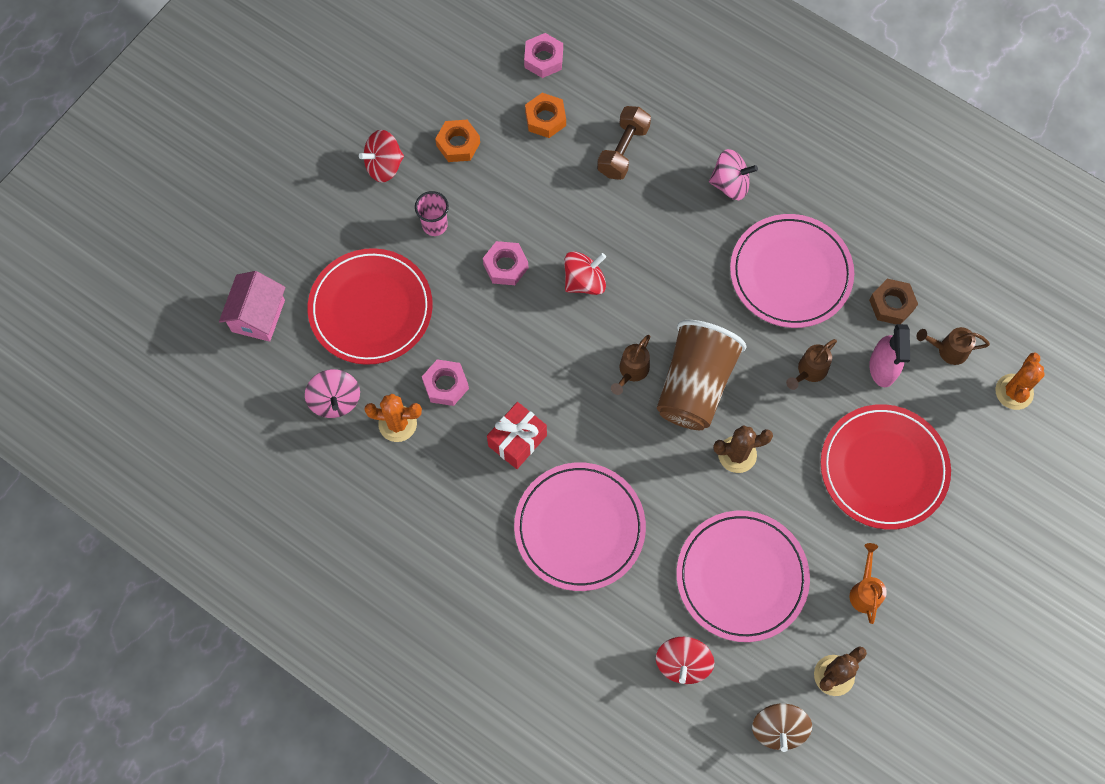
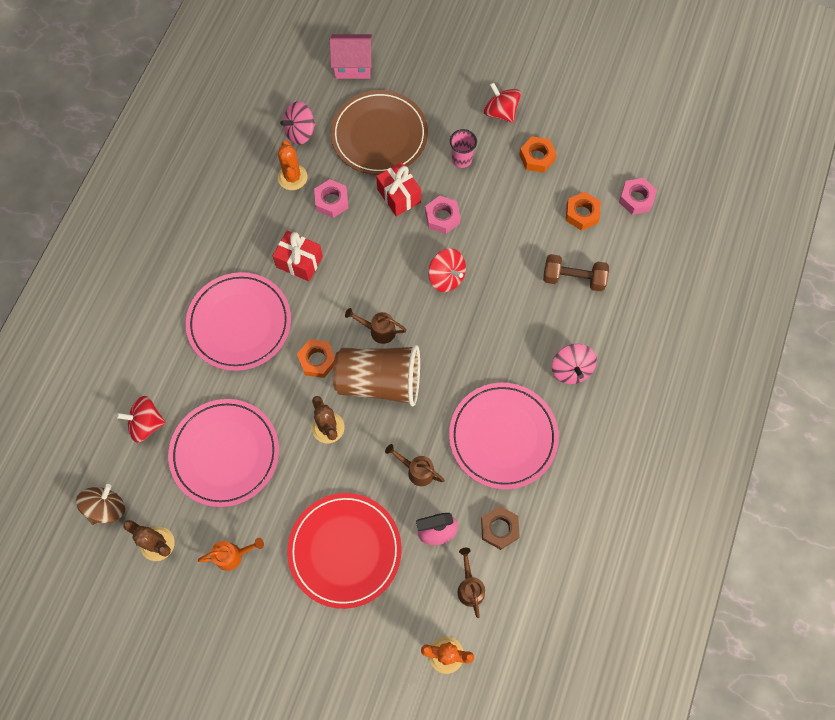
camera: 75 degrees right, 0 degrees up
(371, 309) = (379, 135): red plate -> brown plate
(462, 307) = (399, 196): none -> red gift
(651, 448) = (317, 360): none -> orange nut
(778, 729) = (106, 508): brown spinning top -> brown spinning top turned 135 degrees clockwise

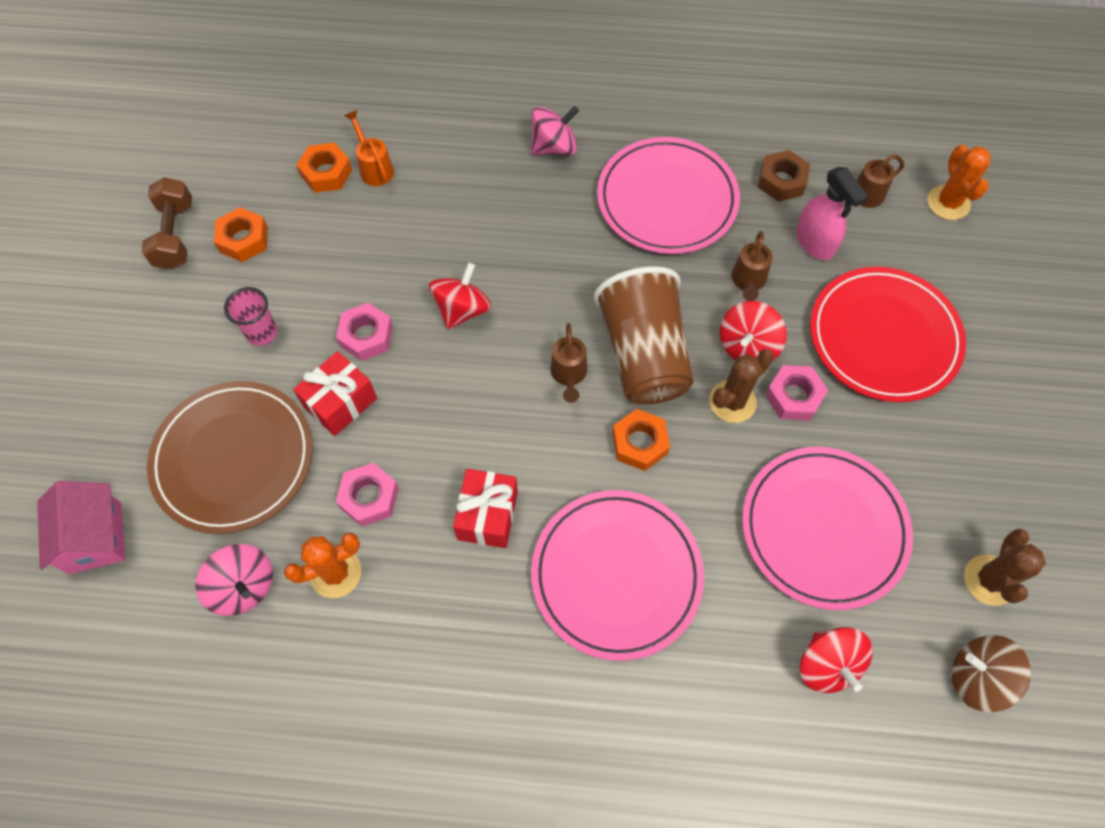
camera: 105 degrees left, 5 degrees down
(233, 555) = (955, 471): orange watering can -> orange watering can (374, 168)
(500, 112) = (169, 299): red spinning top -> red spinning top (747, 346)
(573, 278) = (426, 166): brown dumbbell -> brown dumbbell (175, 235)
(636, 199) = (292, 119): pink nut -> pink nut (793, 396)

